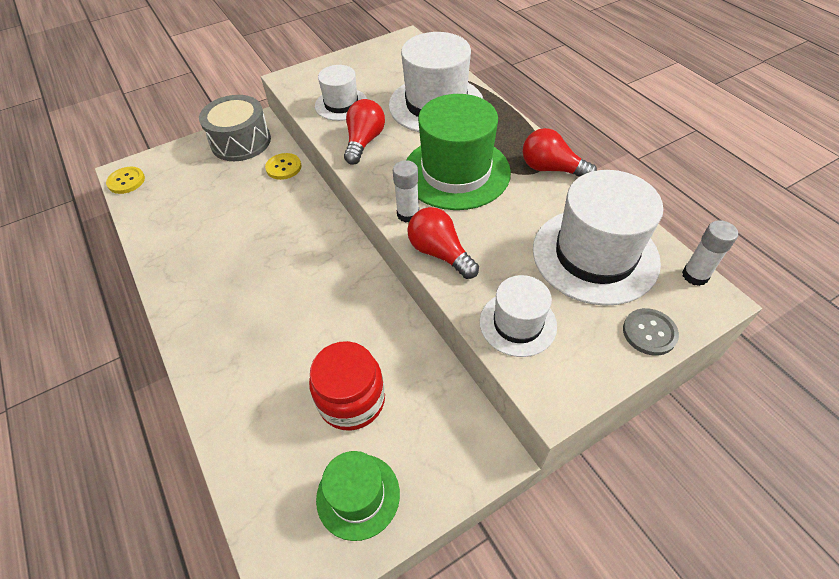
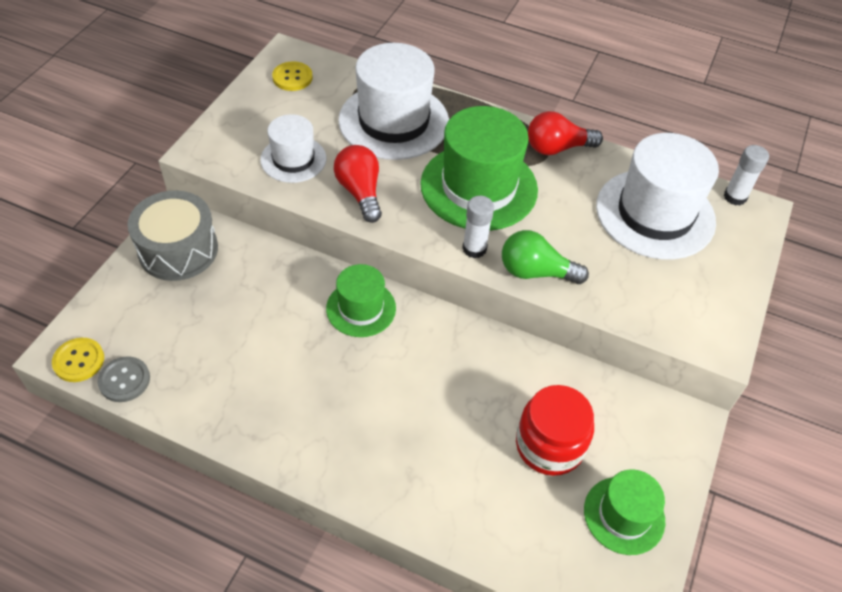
camera: 40 degrees left, 0 degrees up
(283, 167) = (262, 258): yellow button -> yellow button (292, 77)
(313, 228) = (361, 308): none -> green hat
(440, 253) = (535, 272): red light bulb -> green light bulb
(517, 323) = (648, 301): white hat -> none
(649, 333) = (741, 259): grey button -> grey button (124, 380)

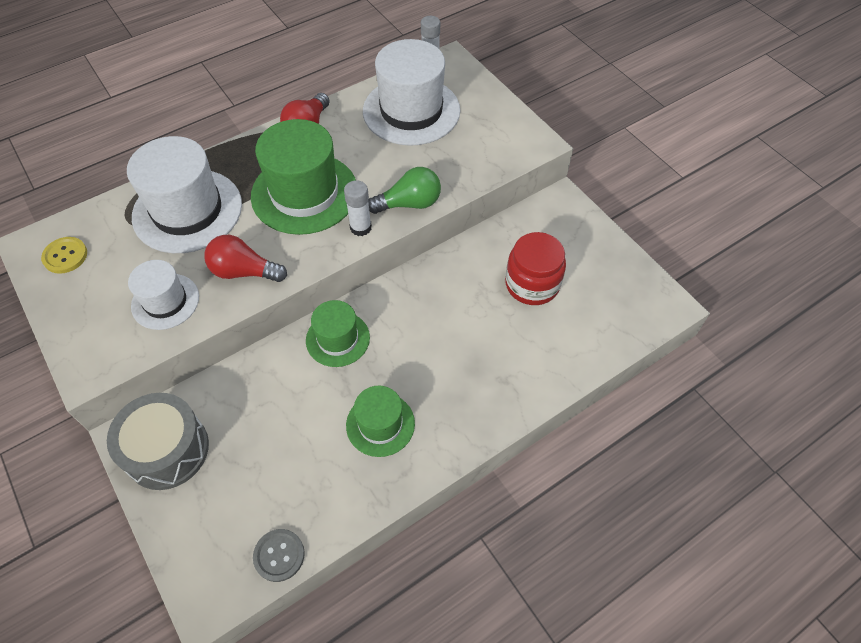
camera: 55 degrees left, 5 degrees up
(79, 361) = (229, 589): yellow button -> none
(535, 272) = (409, 203): green light bulb -> green light bulb turned 150 degrees counterclockwise
(624, 515) = (605, 273): green hat -> green hat (380, 424)

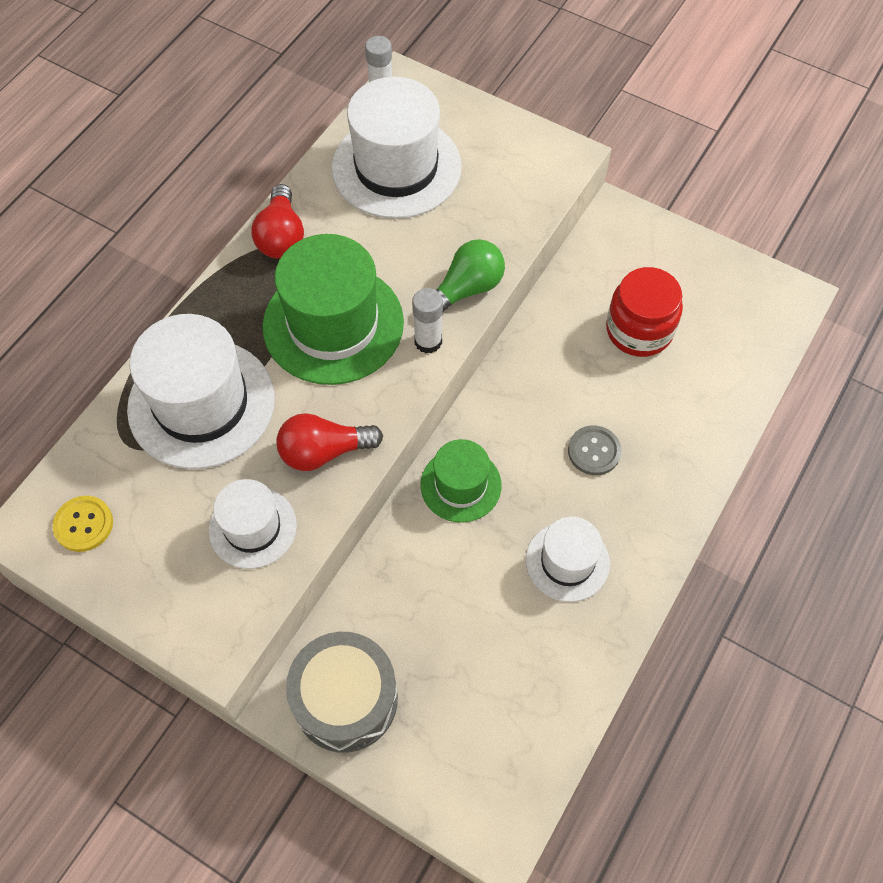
camera: 25 degrees left, 5 degrees up
(279, 555) = (545, 752): grey button -> grey button (594, 451)
(380, 424) = (567, 561): green hat -> white hat

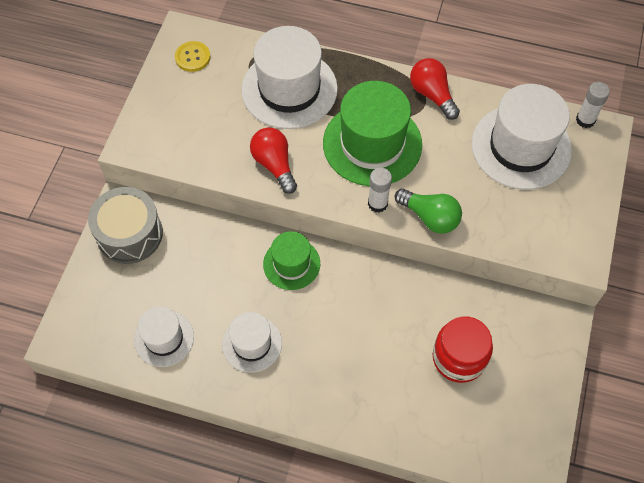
camera: 75 degrees right, 0 degrees up
(252, 527) = (212, 141): white hat -> white hat (164, 338)
(281, 236) = (432, 94): red light bulb -> red light bulb turned 75 degrees clockwise
(594, 451) = (343, 345): grey button -> none

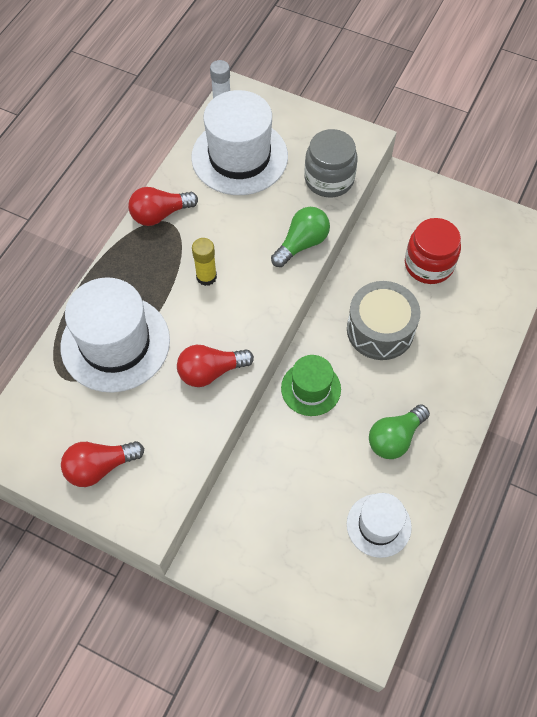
camera: 80 degrees left, 0 degrees up
(129, 234) = (244, 552): grey drum -> grey drum (380, 330)
(174, 103) = (100, 467): none -> red light bulb
(192, 57) = (38, 440): yellow button -> none
(252, 344) = (395, 438): white hat -> green light bulb
(372, 144) = (206, 277): green hat -> yellow glue stick
(377, 203) = (278, 284): white glue stick -> none
(518, 231) = (329, 179): none -> grey jar

